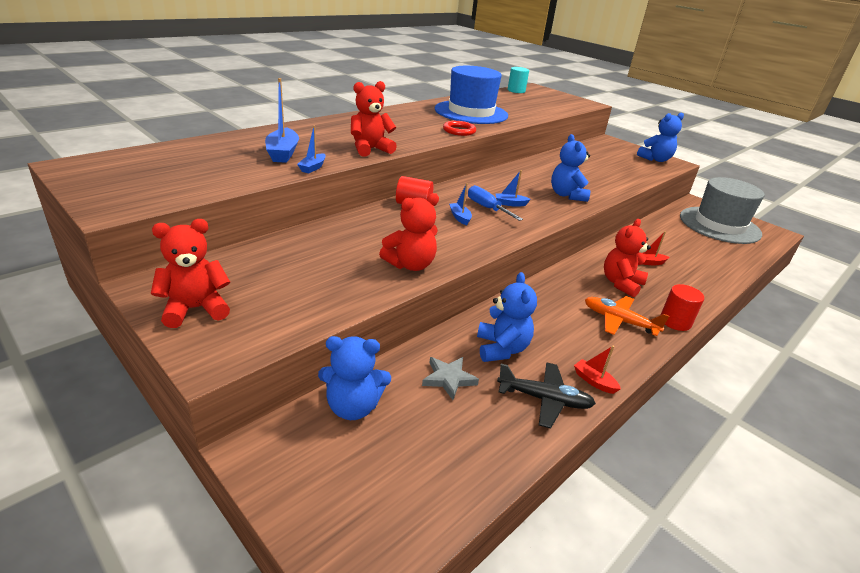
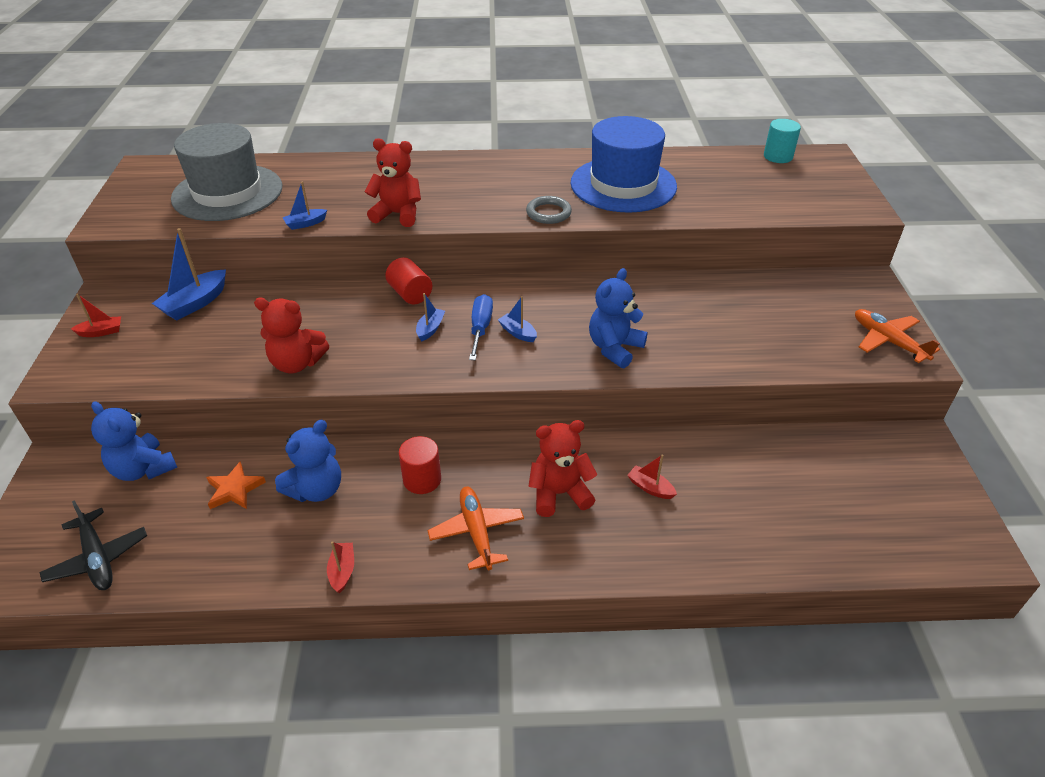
camera: 45 degrees right, 10 degrees up
(195, 309) = (101, 332): red teddy bear -> red boat
(283, 153) = (309, 196): blue boat -> blue boat (195, 303)
(448, 379) = (234, 489): grey star -> orange star
(459, 131) = (548, 213): red ring -> grey ring
(544, 399) = (275, 556): black plane -> black plane (98, 558)
(655, 159) = (888, 341): blue teddy bear -> orange plane
(675, 321) = (541, 571): red cylinder -> red cylinder (422, 480)
(719, 225) = (887, 491): grey hat -> grey hat (227, 193)

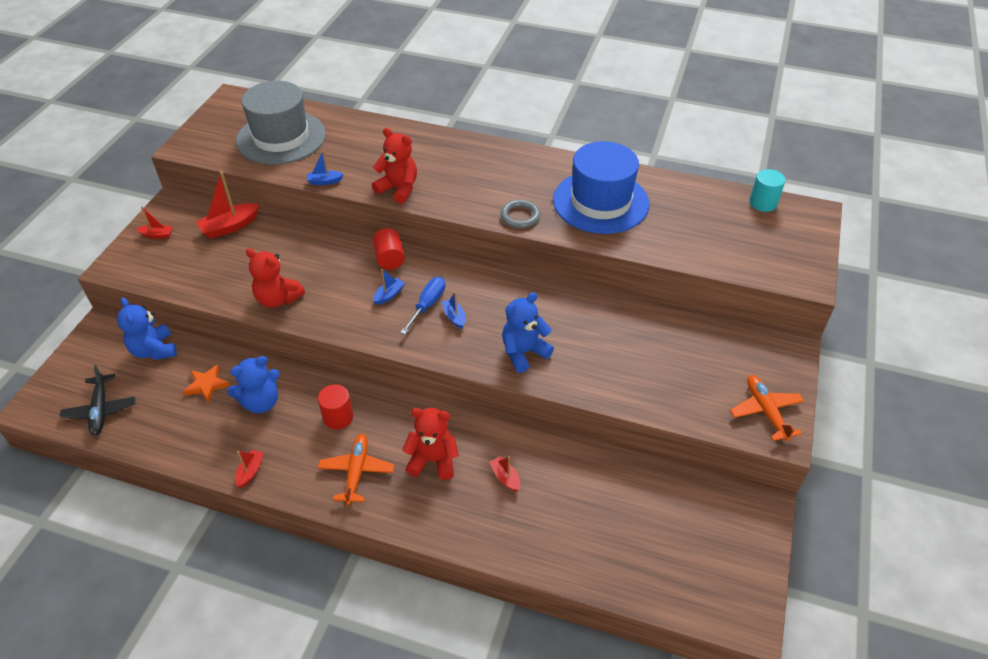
camera: 20 degrees right, 5 degrees up
(195, 303) = (230, 227): blue boat -> red boat

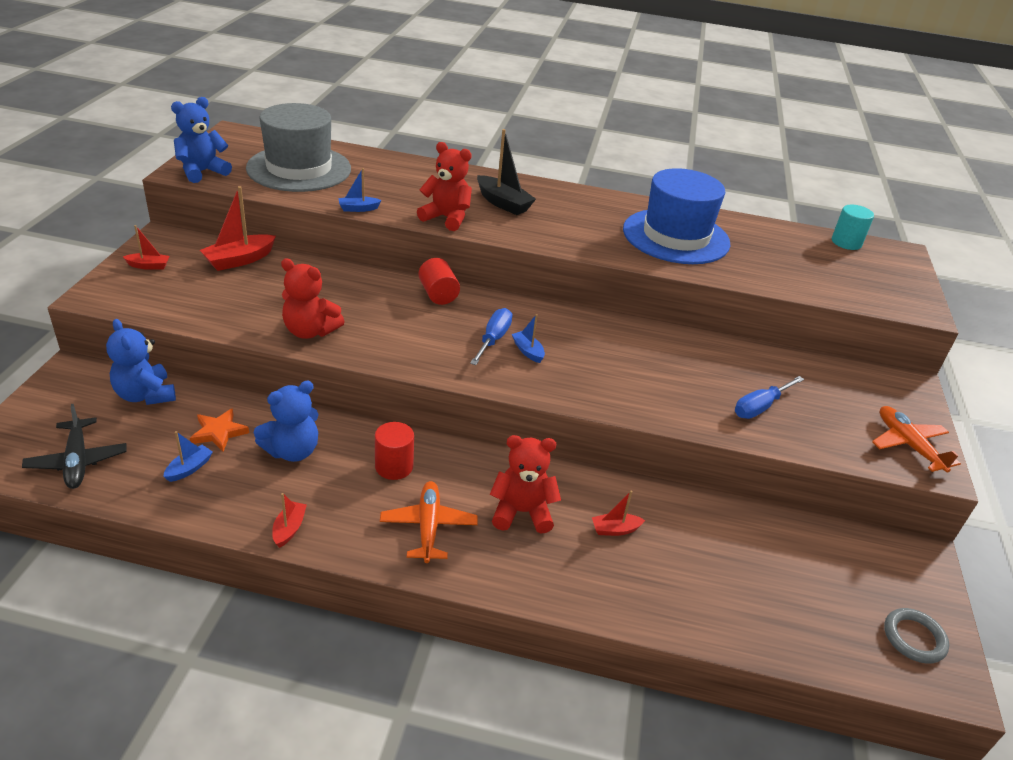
camera: 10 degrees left, 10 degrees down
(389, 295) = (445, 329): blue boat -> blue boat (189, 468)
(452, 169) = (503, 203): none -> black boat
(505, 477) = (615, 529): red boat -> red boat turned 60 degrees counterclockwise
(520, 216) = (591, 246): grey ring -> grey ring (914, 638)
(524, 352) = (618, 386): blue teddy bear -> blue teddy bear (202, 172)
(643, 373) = (760, 407): none -> blue screwdriver

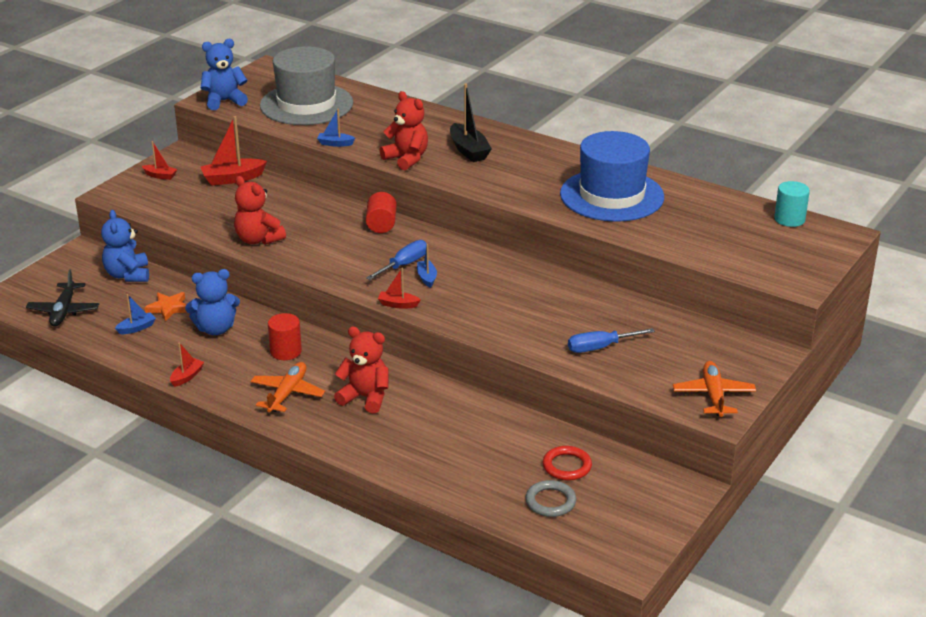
camera: 25 degrees right, 5 degrees down
(615, 529) = (432, 422): red boat -> red boat (398, 304)
(791, 557) = (567, 466): none -> red ring
(914, 638) = (623, 534): grey ring -> grey ring (550, 501)

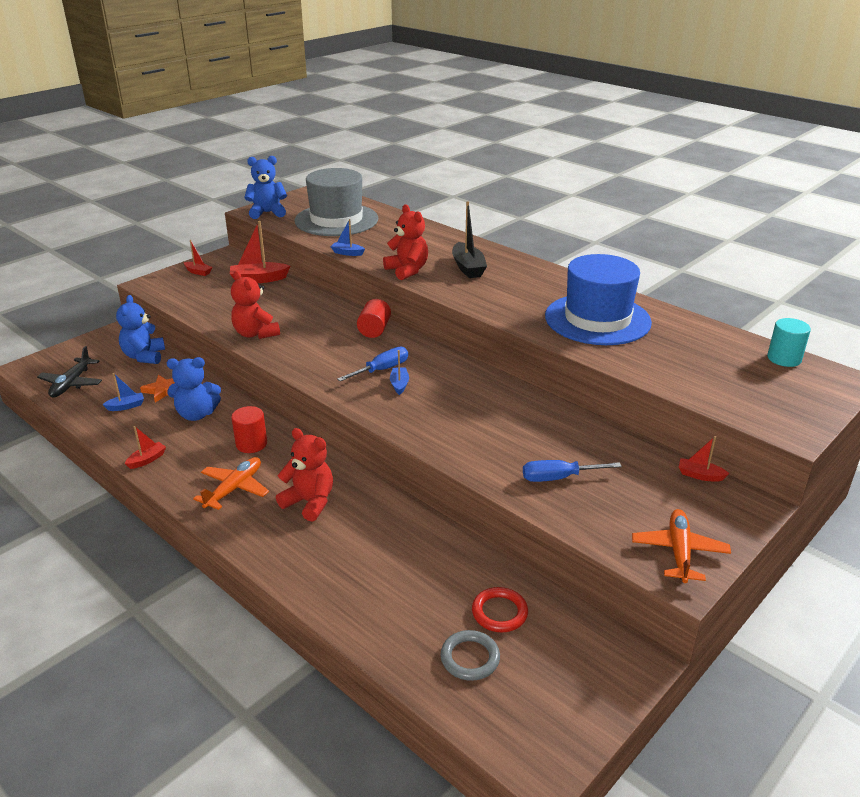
camera: 10 degrees right, 0 degrees up
(398, 304) = (361, 409): red boat -> red boat (700, 475)

